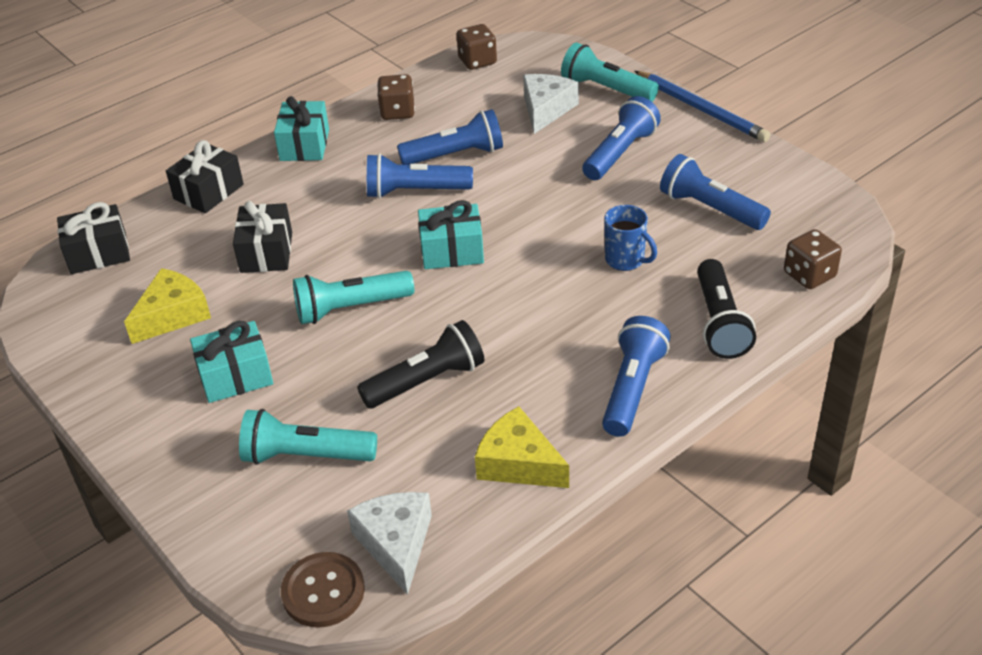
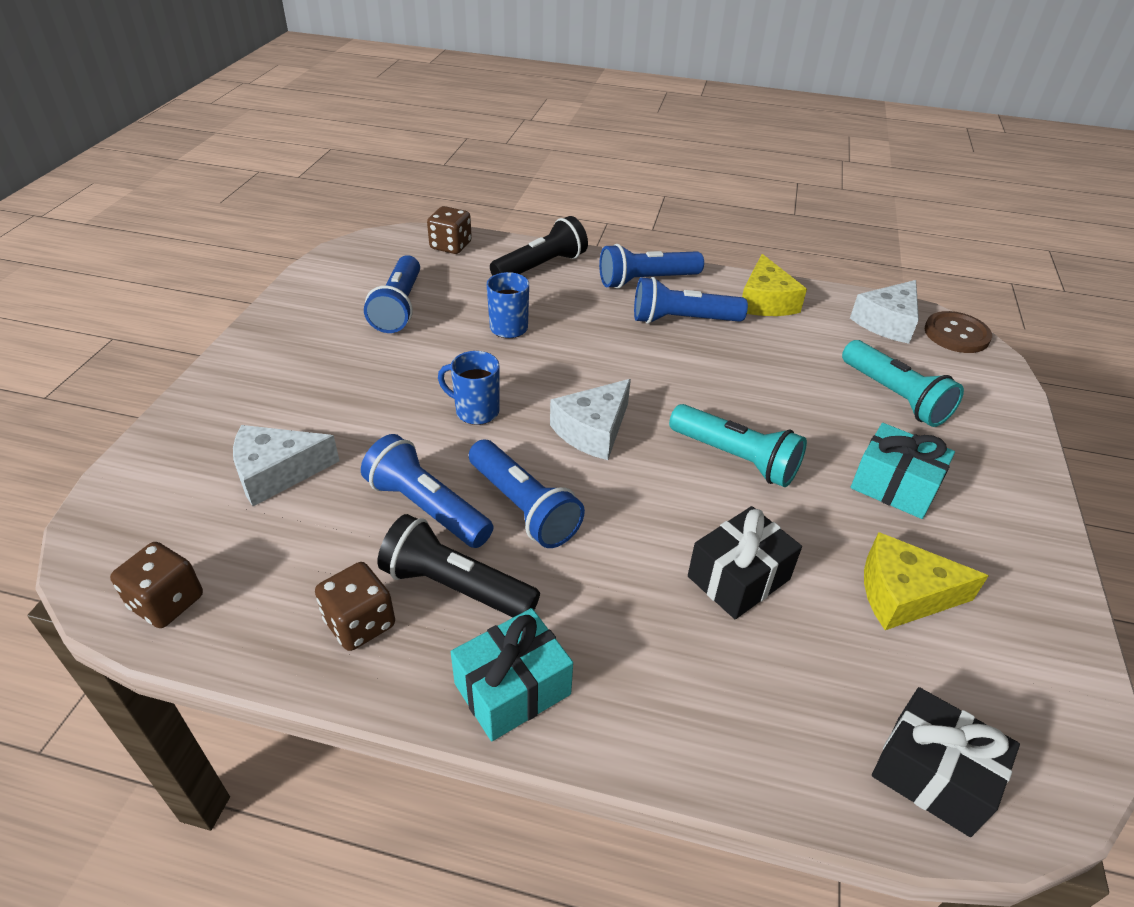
camera: 130 degrees left, 0 degrees up
(208, 192) = (704, 736): black gift -> none
(427, 381) = (754, 371): black flashlight -> black flashlight (456, 586)
(452, 251) = (593, 430): turquoise gift -> white cheese
(529, 204) = (475, 411): none -> blue mug
(606, 89) = (203, 440): turquoise flashlight -> none
(620, 153) = (340, 384): blue flashlight -> blue flashlight (682, 320)
(701, 109) = (220, 359): blue pencil -> none

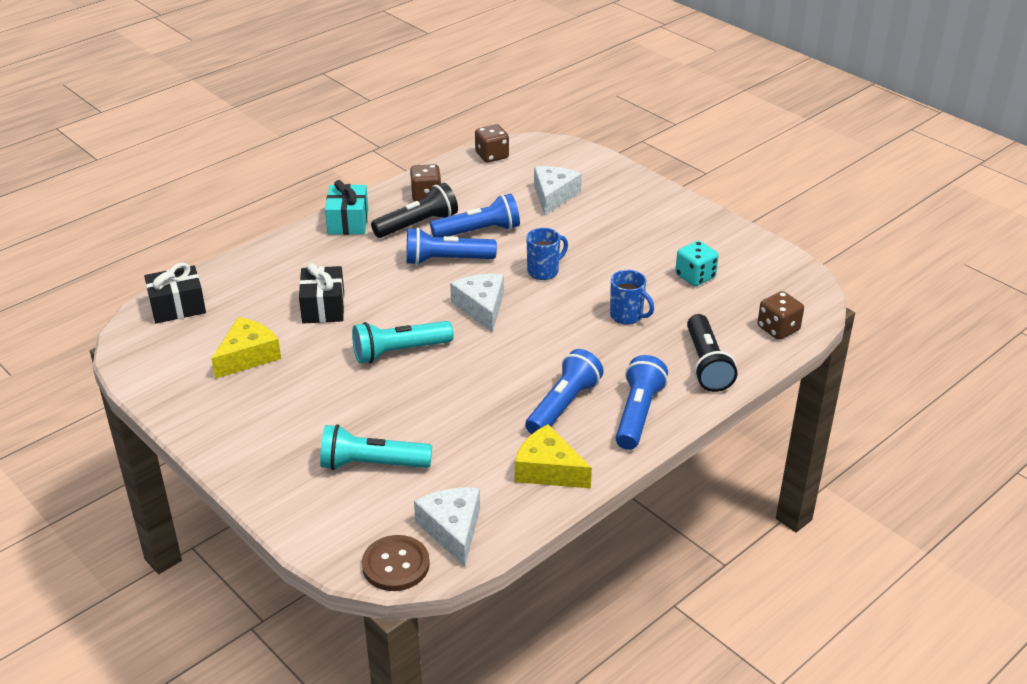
camera: 125 degrees right, 5 degrees down
(398, 307) = (695, 276): blue flashlight -> turquoise dice
(894, 486) = (307, 404): turquoise gift -> none

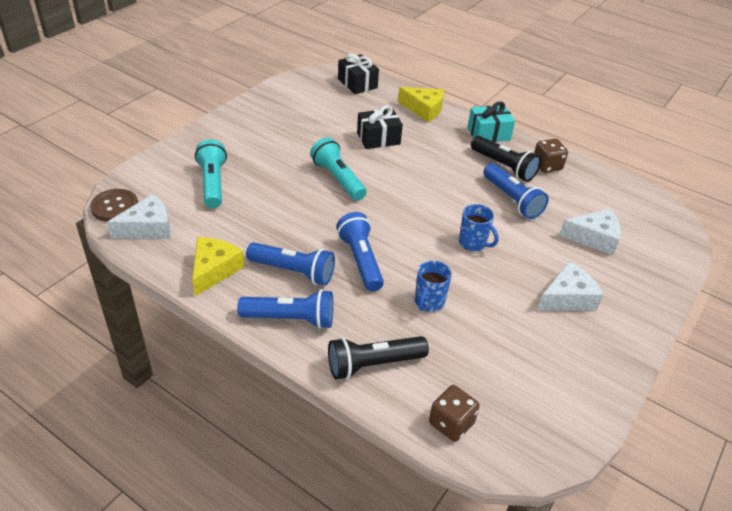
camera: 75 degrees right, 5 degrees up
(248, 356) = (315, 117): yellow cheese -> yellow cheese (424, 109)
(446, 260) = (462, 187): blue flashlight -> blue flashlight (361, 260)
(481, 308) = (407, 213): white cheese -> white cheese (567, 298)
(492, 156) = (634, 194): brown dice -> none
(695, 276) = (513, 349): turquoise dice -> none

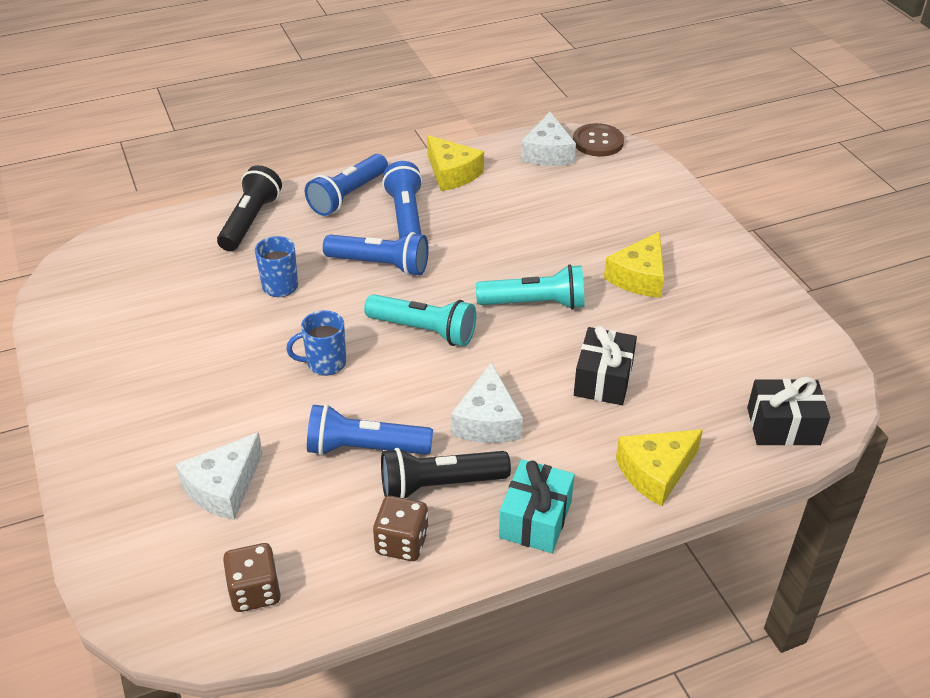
camera: 125 degrees right, 0 degrees up
(213, 183) = (595, 209): turquoise flashlight -> turquoise flashlight (424, 331)
(277, 148) = (639, 277): none -> yellow cheese
(293, 272) = (406, 217): blue flashlight -> blue flashlight turned 120 degrees clockwise
(451, 423) = (150, 237): brown dice -> brown dice (255, 591)
(567, 298) = (174, 394): white cheese -> white cheese (487, 420)

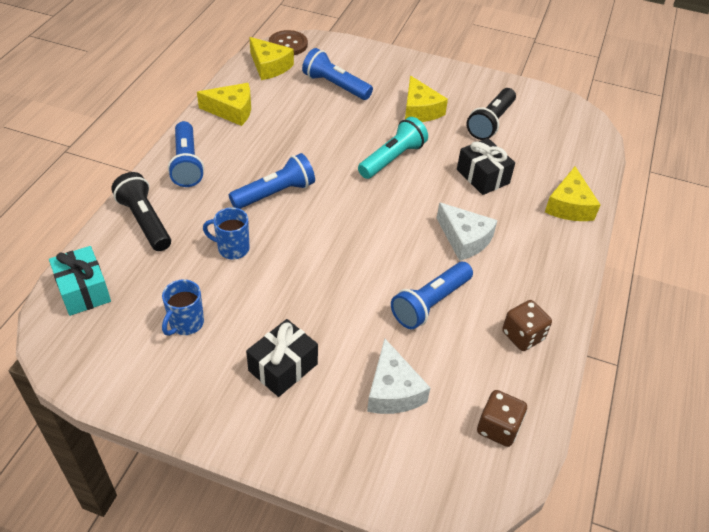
camera: 50 degrees left, 5 degrees up
(325, 363) = (335, 274): blue mug -> blue mug (186, 324)
(406, 217) = (245, 154): blue flashlight -> blue flashlight (335, 85)
(424, 331) = (359, 214): turquoise flashlight -> none
(439, 485) = (494, 291): black flashlight -> black flashlight (490, 122)
(535, 519) = (558, 271): turquoise gift -> turquoise gift (83, 291)
(547, 153) = (269, 66): white cheese -> yellow cheese
(783, 426) = (582, 144): black gift -> black gift (283, 367)

